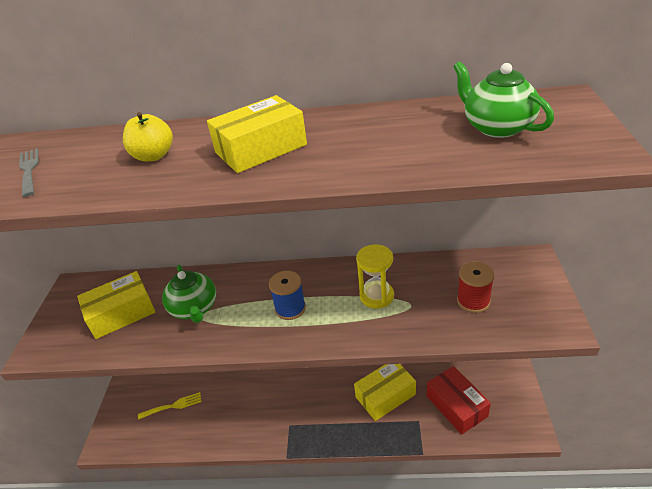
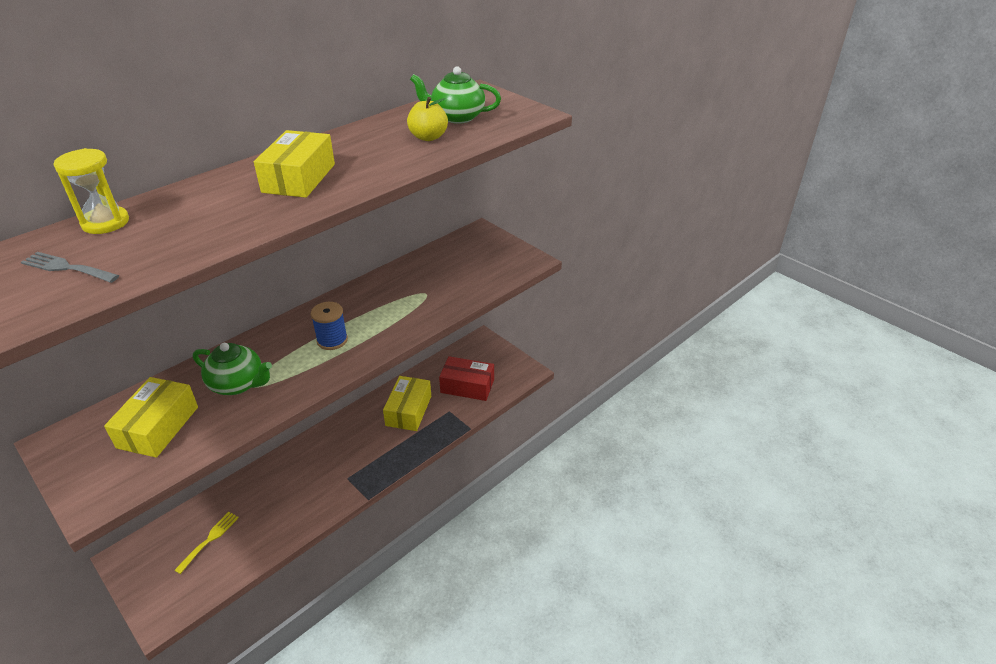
camera: 50 degrees left, 0 degrees up
(154, 156) = (200, 213): yellow apple -> yellow apple (428, 137)
(376, 296) = (394, 300): yellow hourglass -> yellow hourglass (105, 222)
(473, 301) = (466, 271): red spool -> none

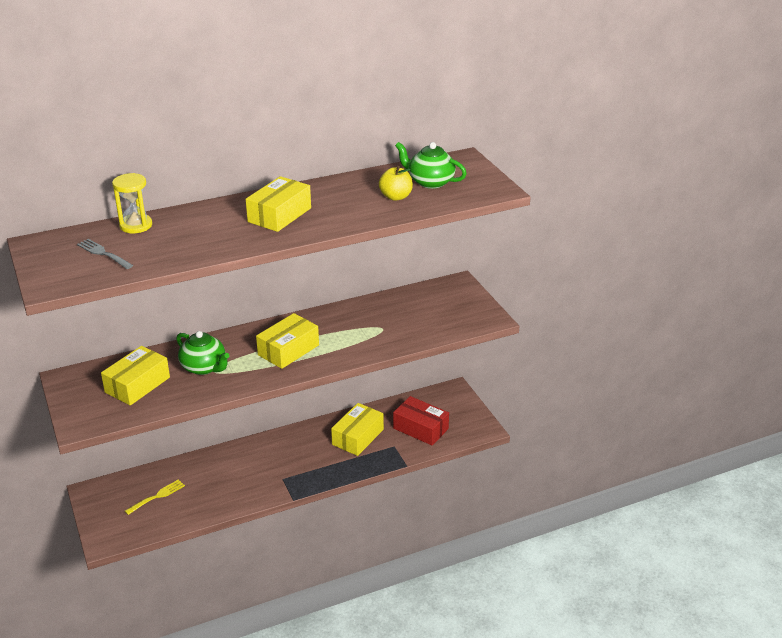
camera: 20 degrees right, 5 degrees down
(332, 340) = (288, 350): blue spool -> yellow box

